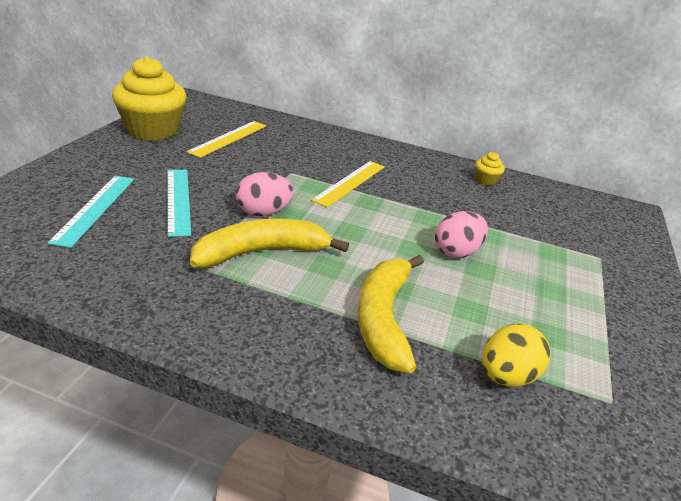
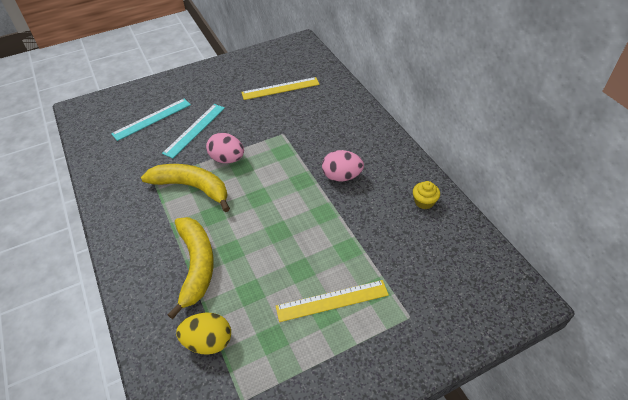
camera: 50 degrees right, 15 degrees up
(152, 130) = (243, 66): yellow cupcake -> none
(350, 183) = (311, 159): yellow ruler -> yellow ruler (332, 301)
(383, 318) = (196, 265): yellow banana -> yellow banana turned 120 degrees clockwise
(456, 252) = (303, 249): pink egg -> pink egg (342, 176)

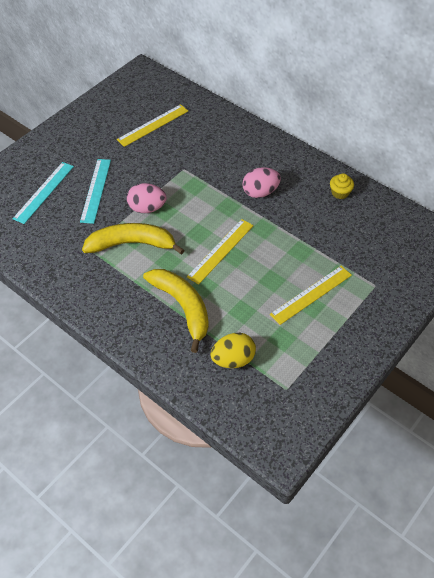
camera: 25 degrees left, 5 degrees up
(268, 221) = (221, 251): none -> yellow ruler

